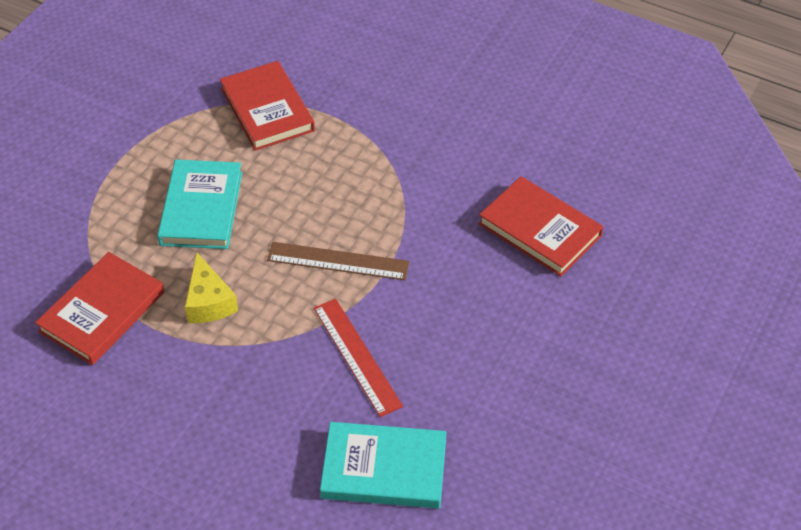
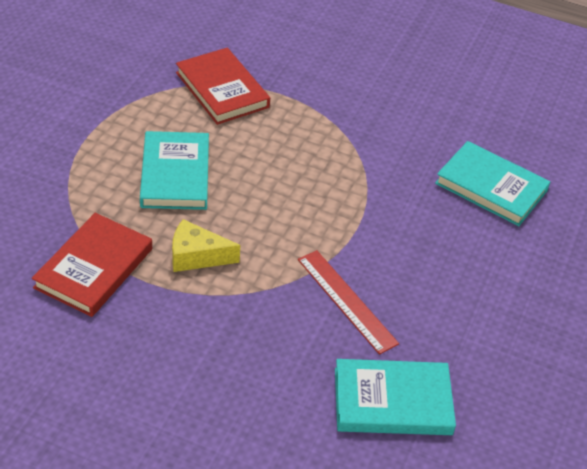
camera: 10 degrees left, 5 degrees down
(209, 302) = (196, 256): yellow cheese -> yellow cheese turned 120 degrees clockwise
(338, 261) = (312, 217): brown ruler -> none
(539, 230) = (491, 187): red book -> turquoise book

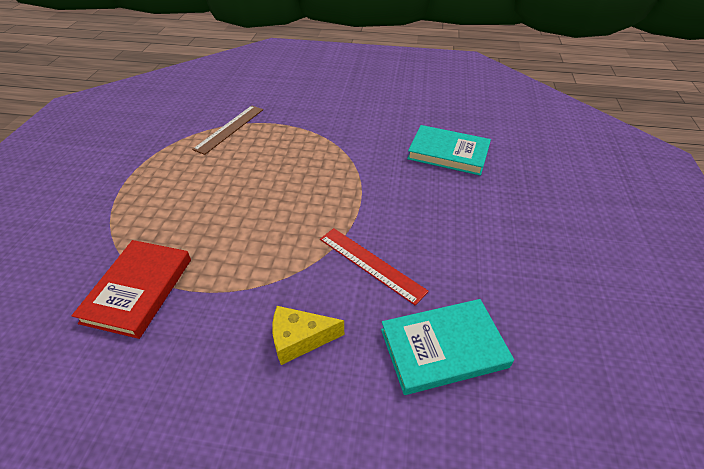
camera: 10 degrees left, 0 degrees up
(175, 174) = (203, 195): turquoise book -> none
(196, 256) = (232, 257): yellow cheese -> yellow cheese (300, 339)
(222, 90) = (230, 129): red book -> brown ruler

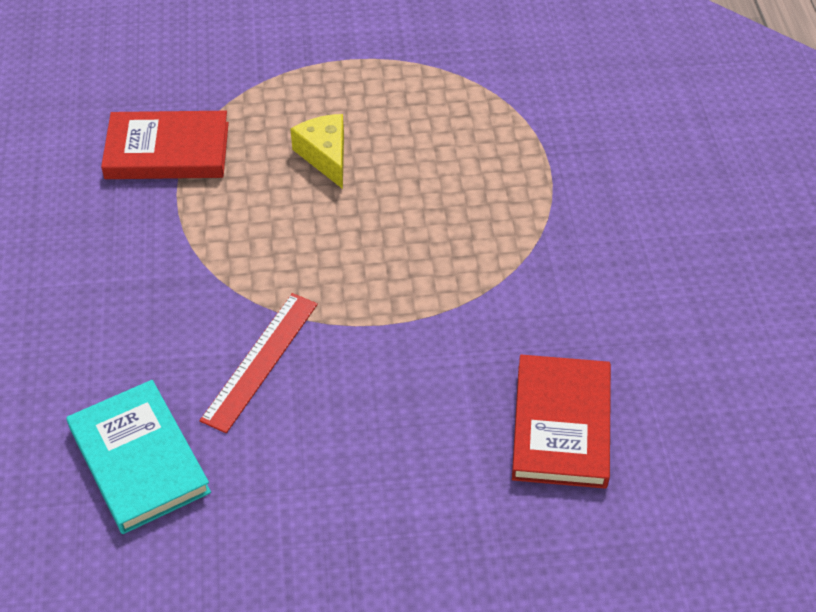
camera: 75 degrees right, 5 degrees up
(230, 129) = (508, 119): brown ruler -> none
(300, 339) = (127, 315): yellow cheese -> yellow cheese (325, 156)
(448, 153) = (561, 425): turquoise book -> red book

